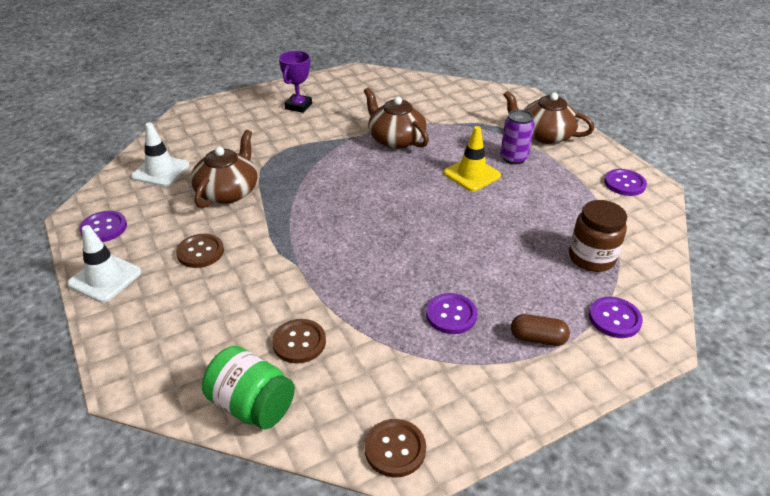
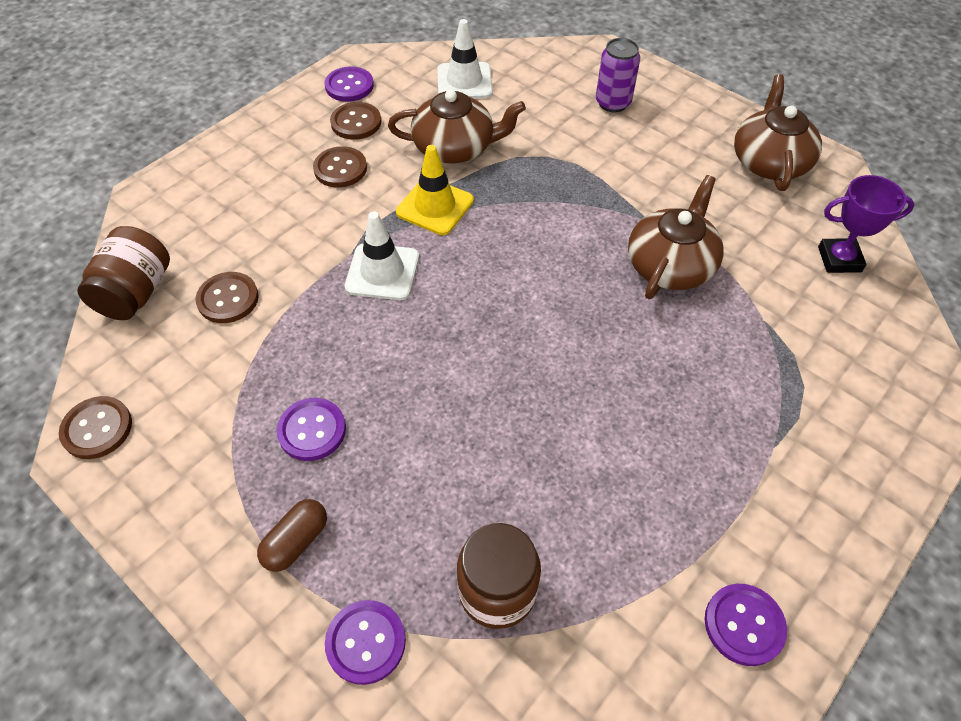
camera: 70 degrees right, 15 degrees up
(105, 278) = (276, 120): white traffic cone -> white traffic cone (382, 272)
(153, 233) = (356, 122): none -> brown button
(252, 405) = (136, 293): green jar -> brown jar
(298, 106) = (682, 138): purple trophy -> purple trophy (839, 259)
(472, 174) = (634, 382): yellow traffic cone -> yellow traffic cone (435, 206)
(513, 158) = (717, 429): purple can -> purple can (613, 103)
(537, 338) = (296, 541): brown capsule -> brown capsule turned 45 degrees clockwise
(544, 135) = (824, 463): brown teapot -> brown teapot (769, 162)

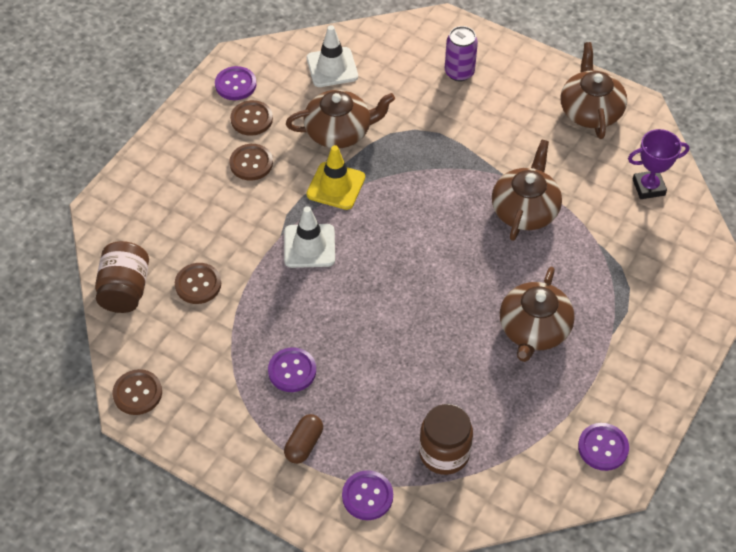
camera: 10 degrees left, 0 degrees up
(660, 423) = (533, 329): none -> brown teapot

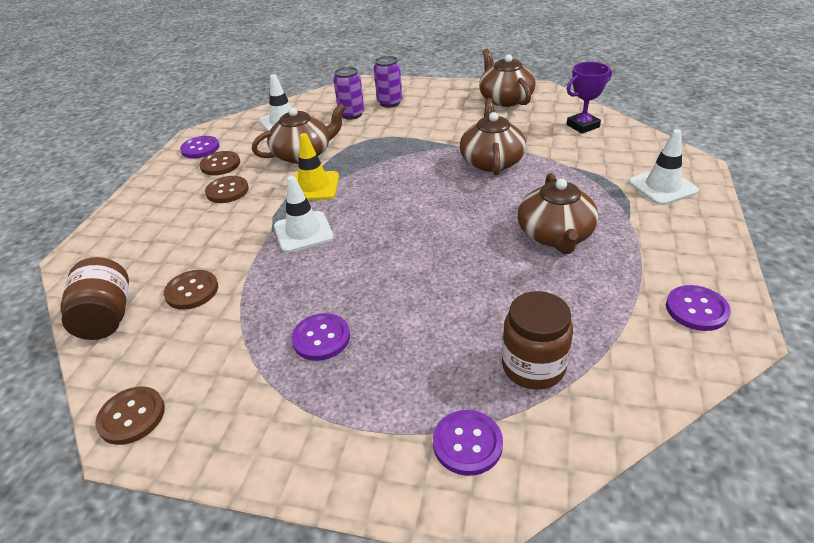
camera: 15 degrees left, 15 degrees down
(304, 444) = (362, 409): brown capsule -> none
(410, 80) = (351, 114): none -> purple can
(670, 304) = (662, 187): none -> white traffic cone

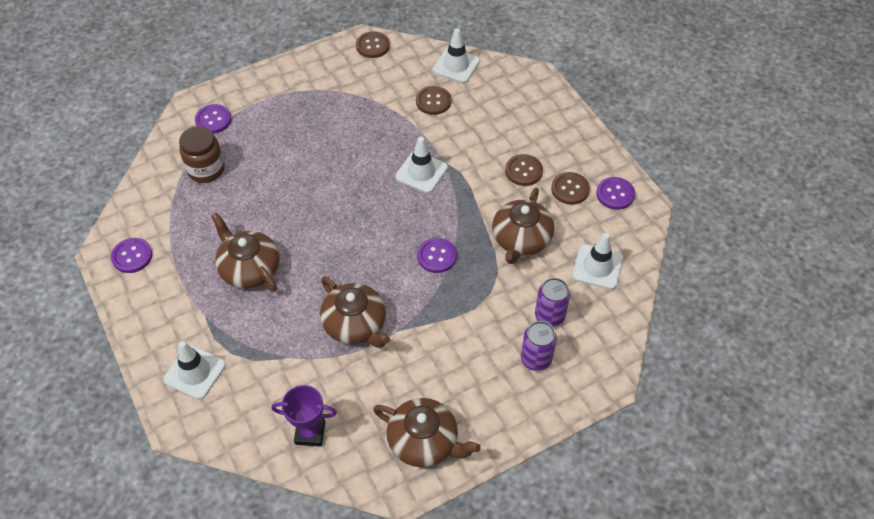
camera: 135 degrees right, 15 degrees up
(107, 317) = (456, 65): brown jar -> white traffic cone
(313, 186) = (466, 212): yellow traffic cone -> none
(321, 338) = (328, 121): purple button -> purple button (436, 256)
(583, 126) = (310, 433): purple trophy -> purple trophy turned 75 degrees clockwise

